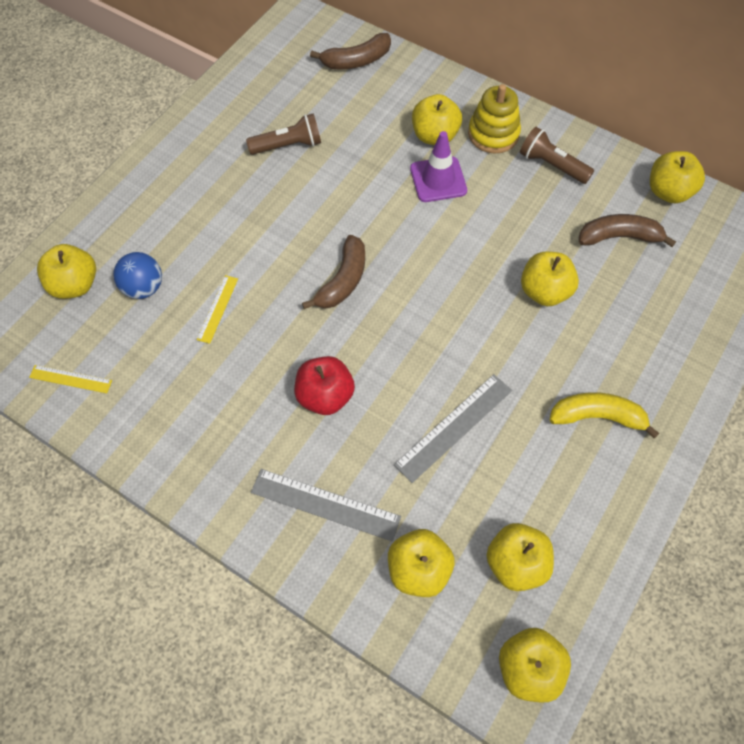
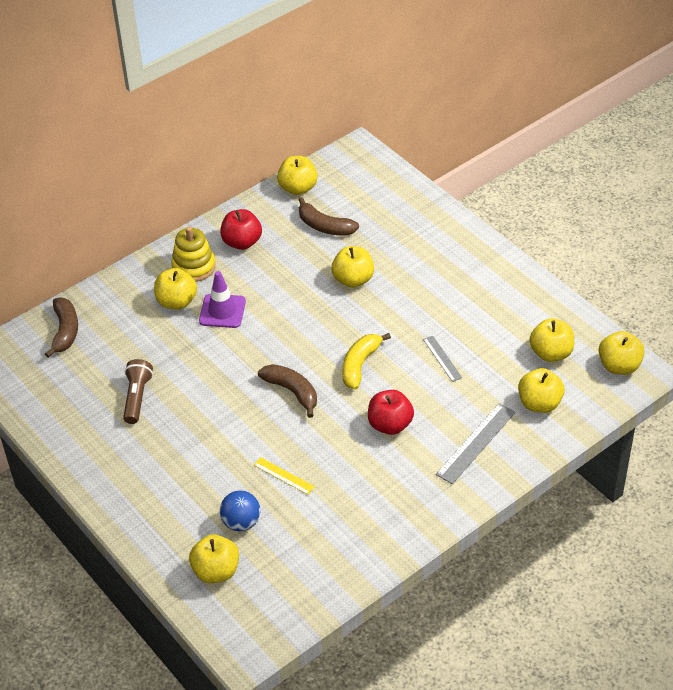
camera: 70 degrees left, 15 degrees down
(70, 379) = (310, 585): yellow ruler -> none
(454, 427) = (442, 358): grey ruler -> grey ruler, size x0.59
(552, 165) = (242, 242): brown flashlight -> red apple
(597, 416) = (462, 282): yellow banana -> yellow banana (360, 365)
(619, 237) = (324, 226): brown banana -> brown banana turned 75 degrees counterclockwise

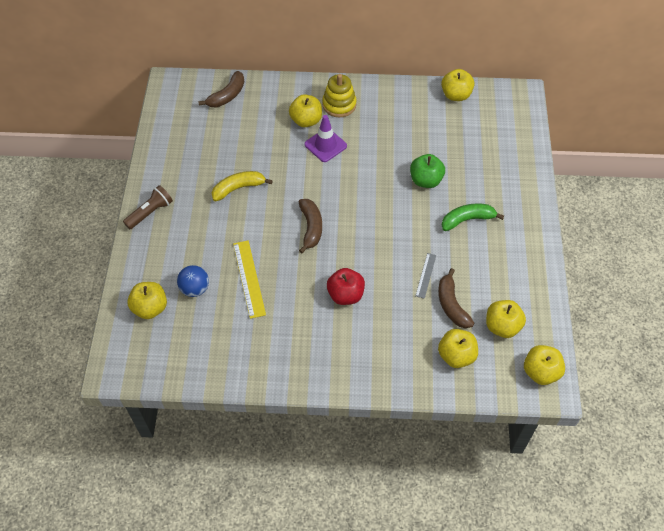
camera: 40 degrees right, 10 degrees up
(137, 397) = (222, 165): brown flashlight -> brown flashlight (150, 212)
(242, 242) = (384, 108): red apple -> none
(284, 476) = (249, 278): yellow ruler -> yellow ruler, size x1.70
(324, 226) = (445, 132): brown banana -> brown banana (451, 305)
(353, 279) = (426, 180): yellow apple -> green apple
(360, 365) = (369, 240): yellow banana -> yellow banana (238, 188)
(427, 288) = (467, 219): none -> green banana
(476, 443) = (385, 350): grey ruler -> none

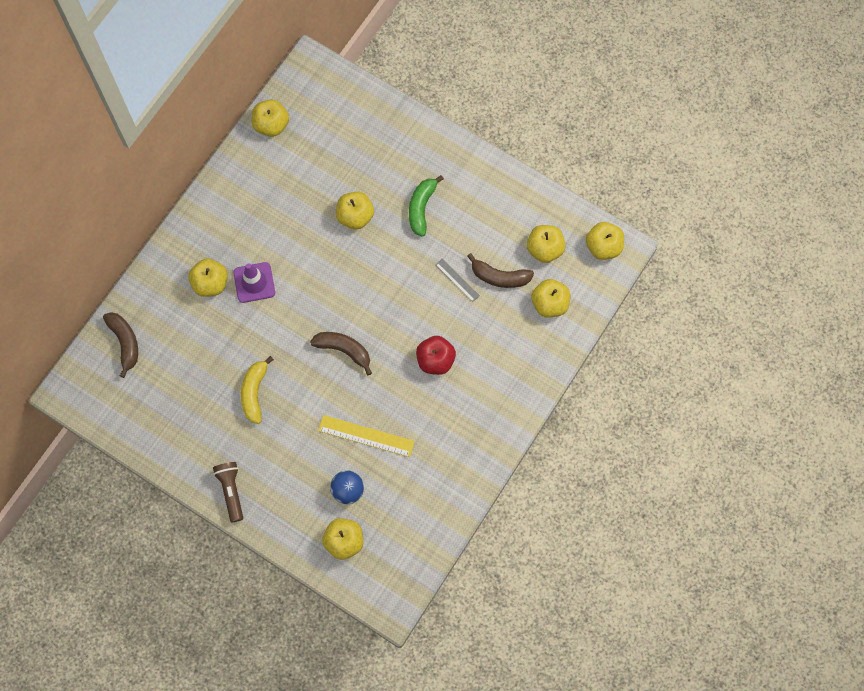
camera: 60 degrees left, 15 degrees up
(339, 105) = (211, 240): yellow stacking toy -> none
(426, 180) = (355, 216): green apple -> yellow apple

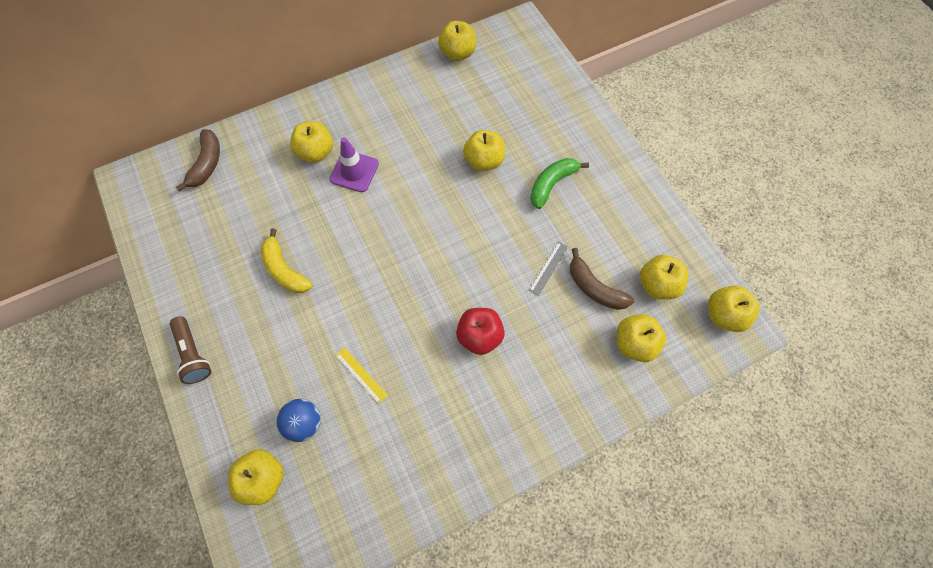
camera: 30 degrees right, 5 degrees down
(231, 491) = (193, 354): brown flashlight -> brown flashlight turned 135 degrees clockwise
(254, 392) = (284, 270): yellow banana -> yellow banana turned 75 degrees counterclockwise
(344, 350) = (395, 276): brown banana -> none
(366, 436) = (361, 375): yellow ruler -> yellow ruler, size x0.59
(457, 280) = (548, 268): grey ruler -> grey ruler turned 45 degrees clockwise

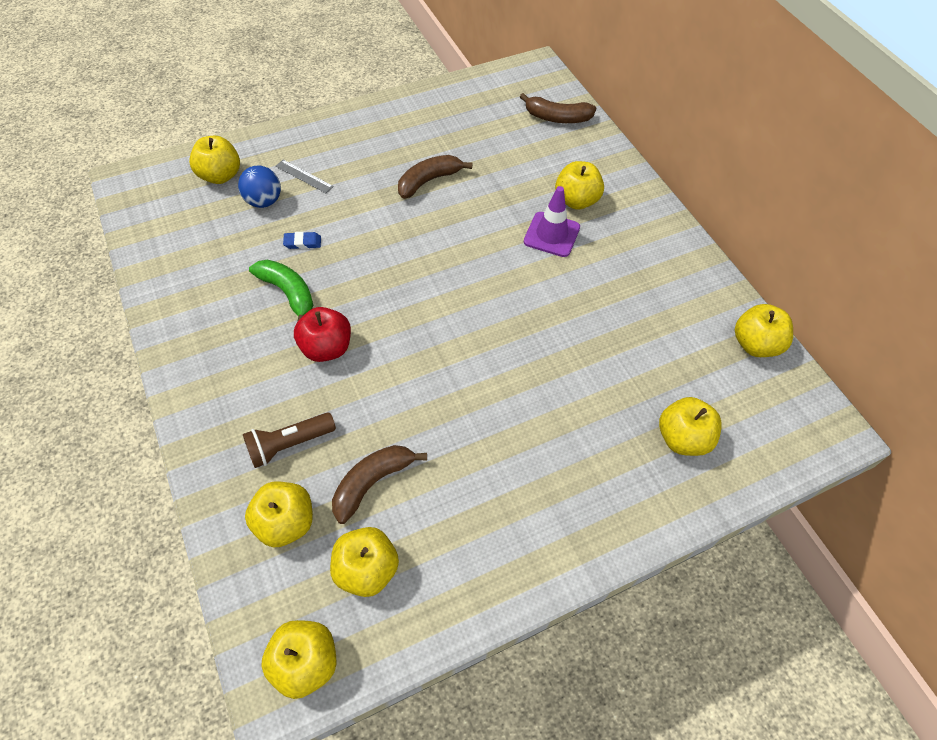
camera: 90 degrees right, 10 degrees down
(193, 354) = (348, 124): brown flashlight -> brown flashlight (289, 445)
(284, 270) = (428, 181): yellow banana -> brown banana
(361, 375) = (302, 242): yellow ruler -> blue eraser
(484, 161) = (572, 366): yellow apple -> yellow apple (682, 438)
(548, 268) = (406, 429): grey ruler -> grey ruler (304, 176)
(551, 184) = (536, 446): green banana -> green banana (288, 293)

